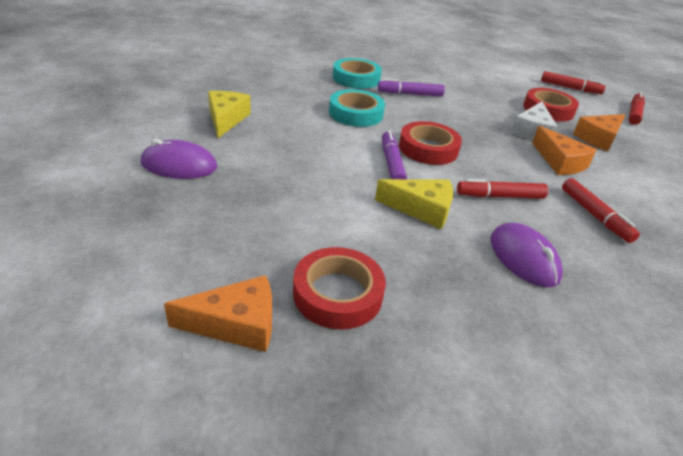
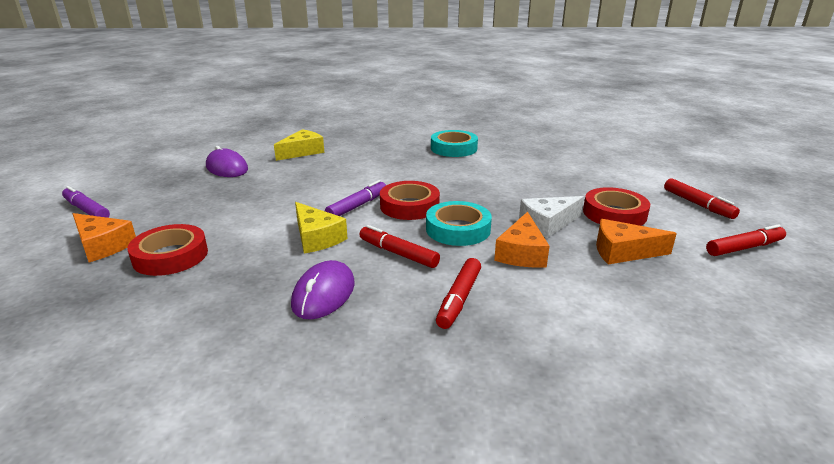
camera: 45 degrees right, 10 degrees down
(356, 113) = (401, 170): turquoise tape -> turquoise tape (458, 229)
(410, 94) = (480, 168): purple marker -> purple marker (87, 210)

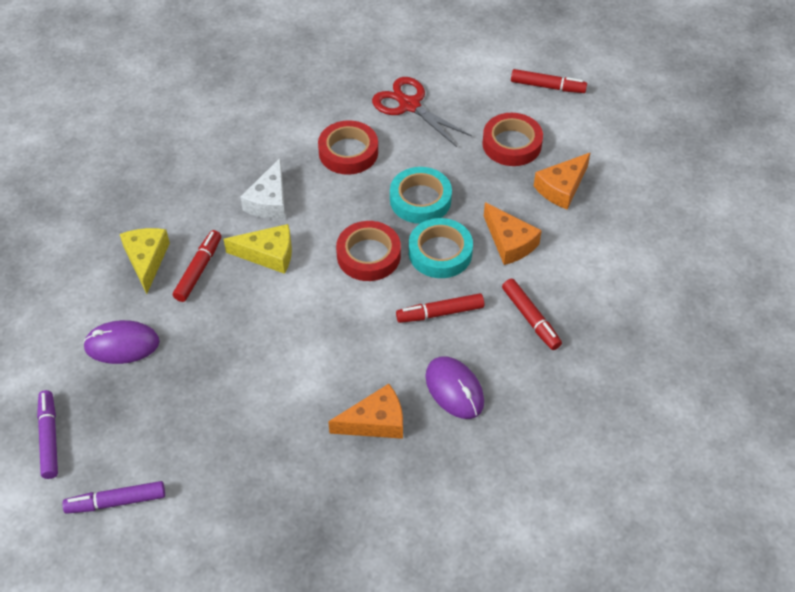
camera: 50 degrees left, 25 degrees up
(102, 245) = (223, 508): orange cheese -> orange cheese (375, 422)
(170, 256) = (296, 463): red tape -> red tape (348, 152)
(316, 238) = (363, 349): yellow cheese -> yellow cheese (268, 254)
(357, 206) = (331, 290): purple marker -> purple marker (49, 438)
(453, 148) = (278, 139): turquoise tape -> turquoise tape (420, 200)
(547, 224) = (486, 194): white cheese -> white cheese (269, 201)
(562, 169) = (409, 105): none -> red scissors
(744, 248) = (617, 124): red marker -> red marker (199, 270)

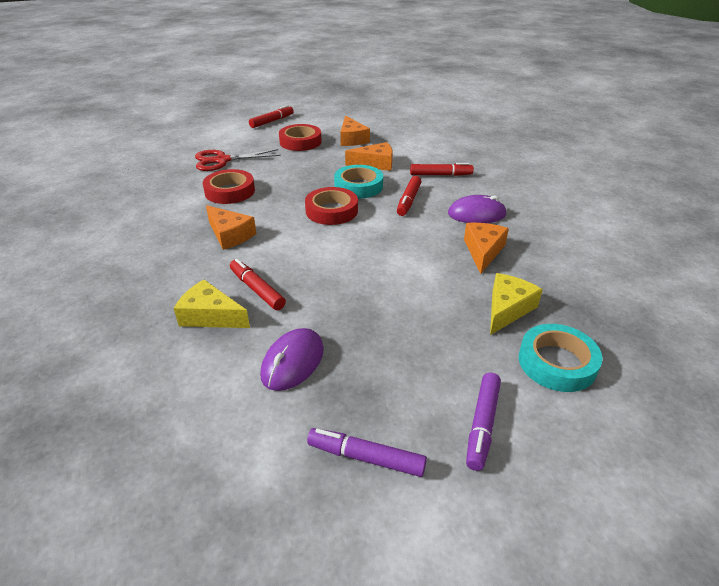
camera: 60 degrees left, 15 degrees down
(268, 254) = (281, 251): yellow cheese -> yellow cheese (507, 309)
(269, 201) = (230, 235): white cheese -> orange cheese
(420, 200) = (306, 180): turquoise tape -> turquoise tape (557, 363)

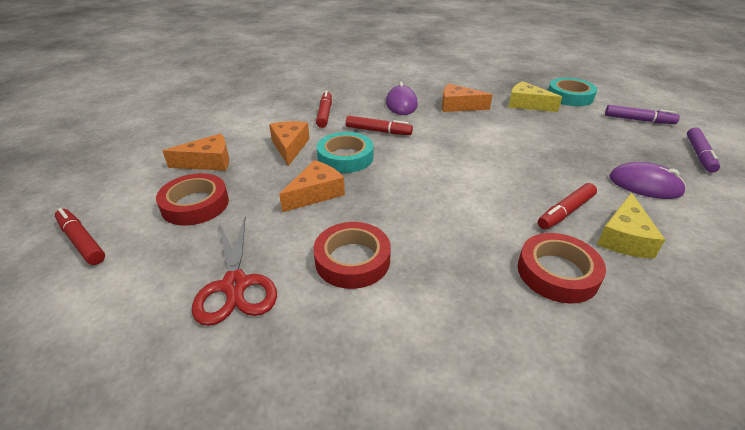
camera: 90 degrees left, 0 degrees up
(230, 235) = (470, 244): orange cheese -> orange cheese (316, 193)
(331, 211) = (402, 173): red tape -> red tape (557, 273)

